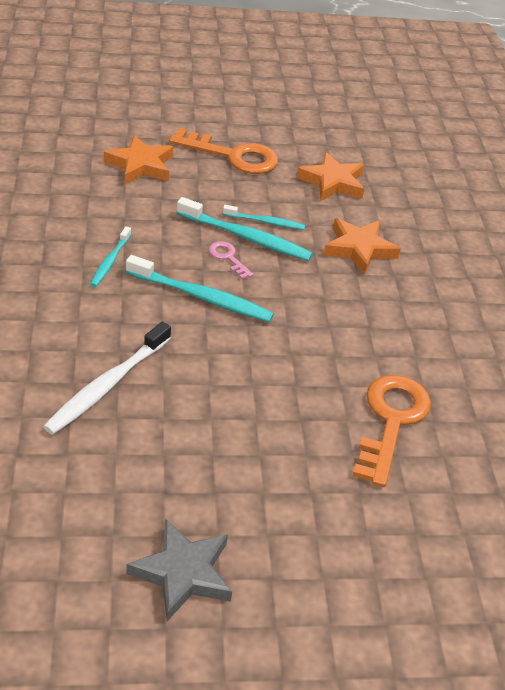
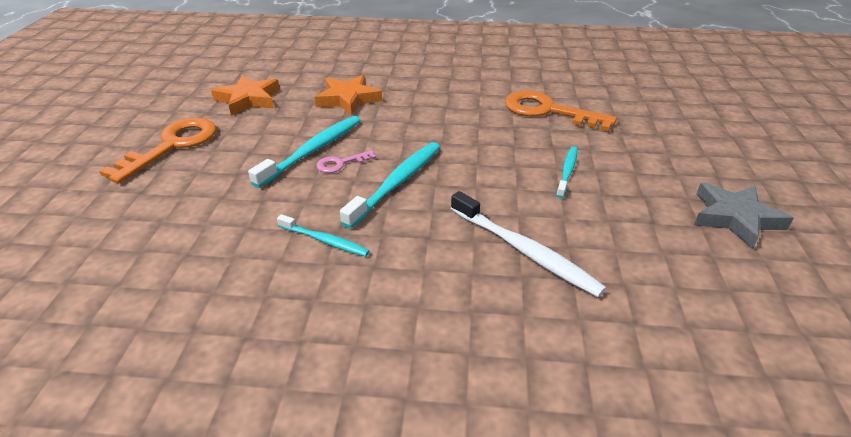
camera: 75 degrees left, 5 degrees down
(141, 165) = (149, 208): orange star -> none
(265, 222) = (293, 138): turquoise toothbrush -> turquoise toothbrush (567, 172)

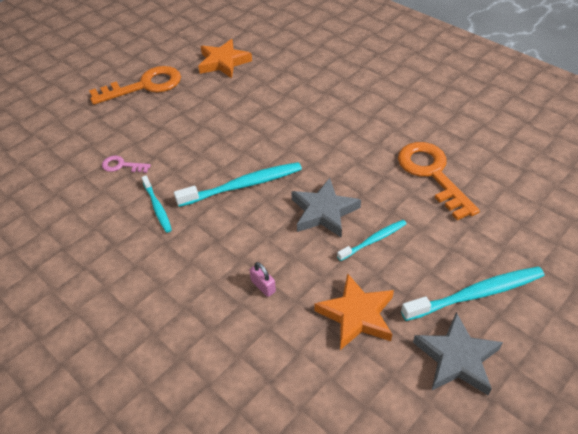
camera: 40 degrees right, 10 degrees up
(312, 151) = (219, 130): turquoise toothbrush -> turquoise toothbrush (475, 294)
(341, 163) = (226, 150): pink key -> pink key (122, 165)
(348, 99) = (289, 91): orange star -> orange star (356, 315)
(499, 170) = (324, 212): none -> grey star
(524, 250) = (263, 286): white toothbrush -> pink padlock

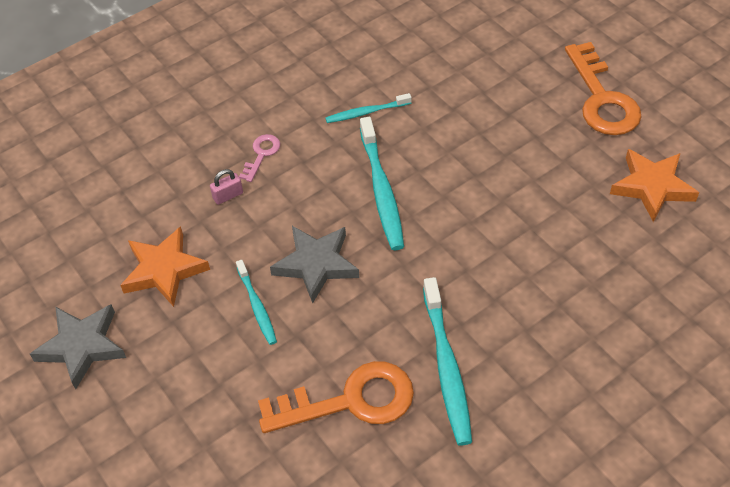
camera: 100 degrees right, 5 degrees up
(122, 165) = (443, 81): pink key -> pink key (261, 154)
(475, 294) = (148, 389): turquoise toothbrush -> turquoise toothbrush (446, 367)

